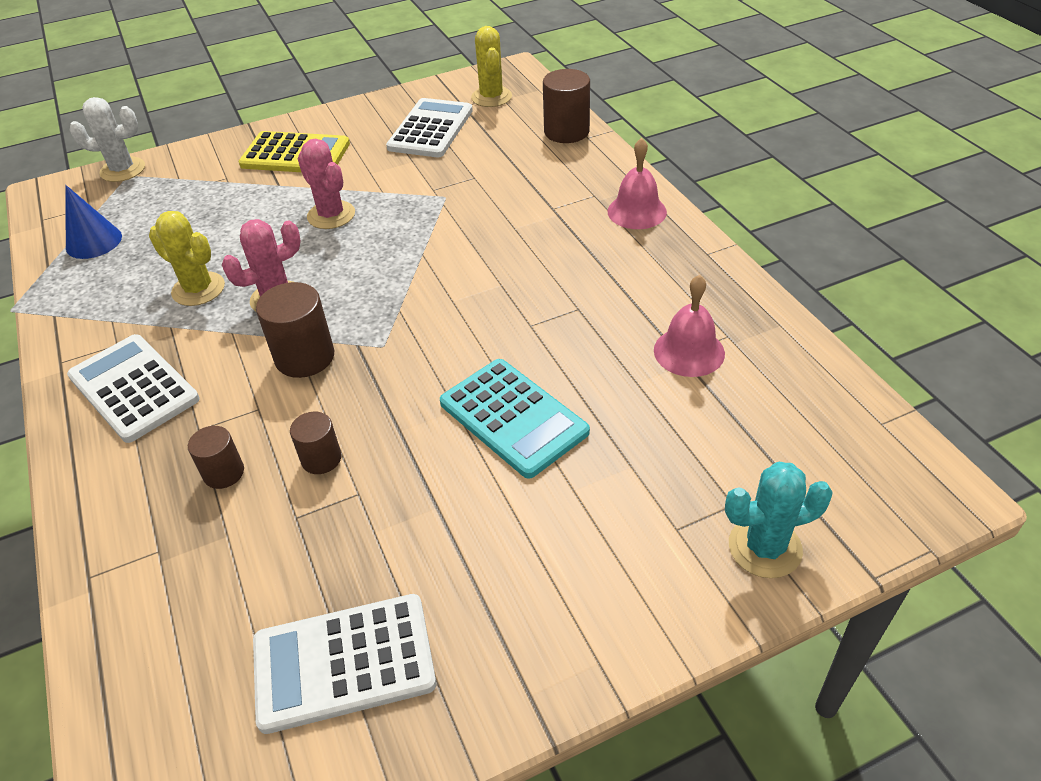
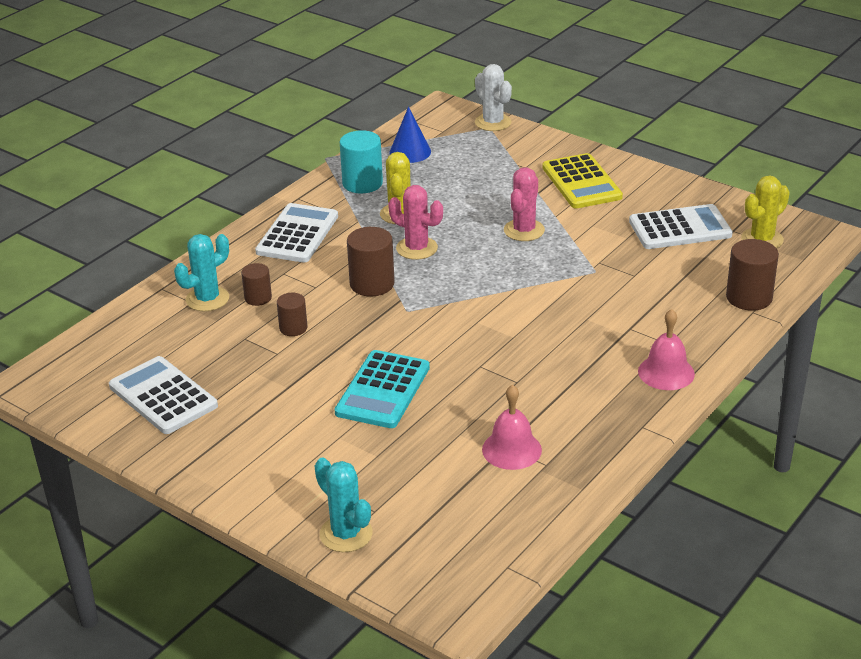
camera: 60 degrees right, 10 degrees down
(103, 297) = (362, 183): none -> turquoise cylinder
(170, 529) = (207, 299): none -> turquoise cactus

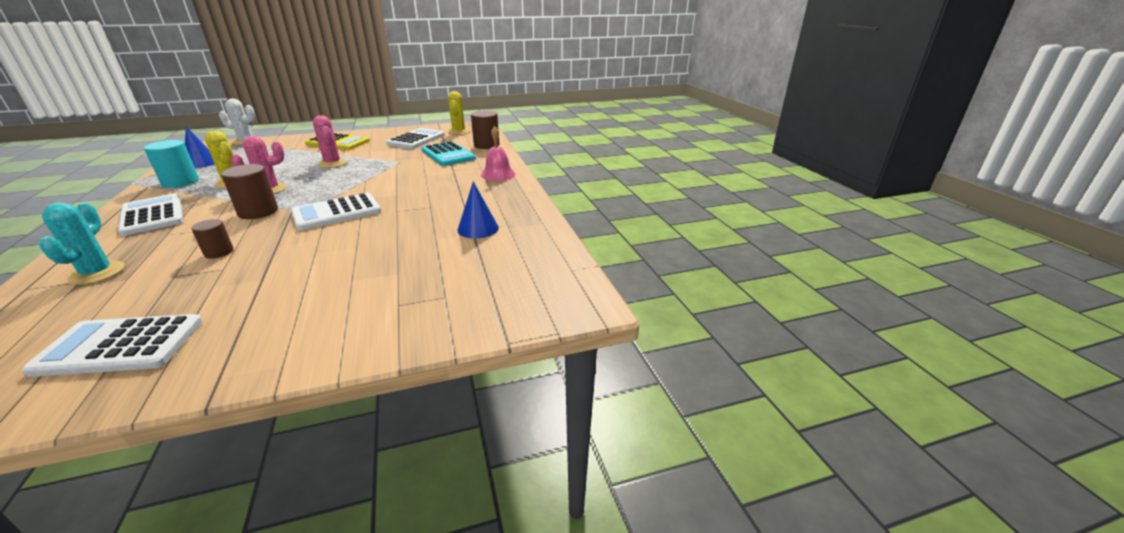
camera: 55 degrees left, 5 degrees down
(258, 298) = (157, 253): brown cylinder -> none
(346, 534) = (446, 319): turquoise cactus -> none
(382, 390) = (347, 246): turquoise calculator -> turquoise calculator (448, 154)
(429, 331) = (337, 212): none -> white calculator
(511, 449) = (478, 228): pink bell -> blue cone

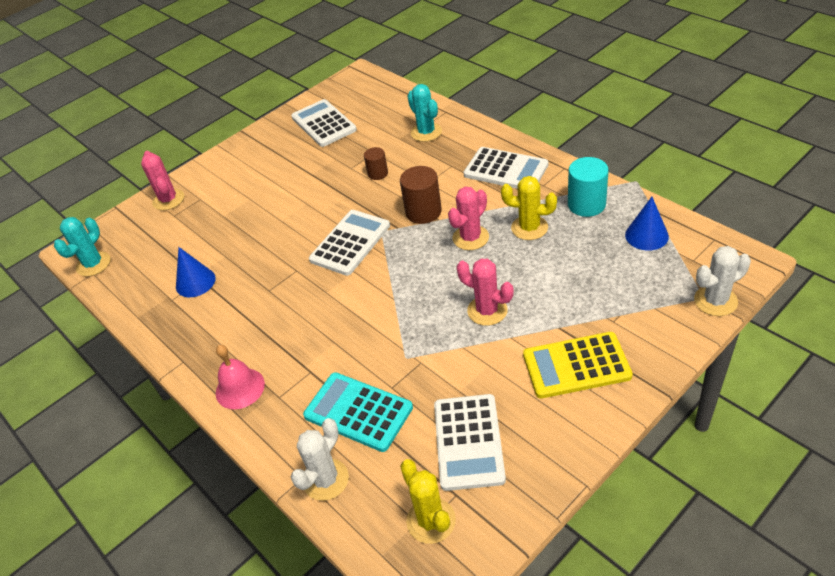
camera: 160 degrees right, 15 degrees up
(121, 346) = (324, 124): white calculator -> white calculator turned 90 degrees counterclockwise
(433, 320) = (168, 200): none -> pink cactus
(486, 145) = (326, 480): brown cylinder -> white cactus
(567, 278) = (93, 264): none -> turquoise cactus

